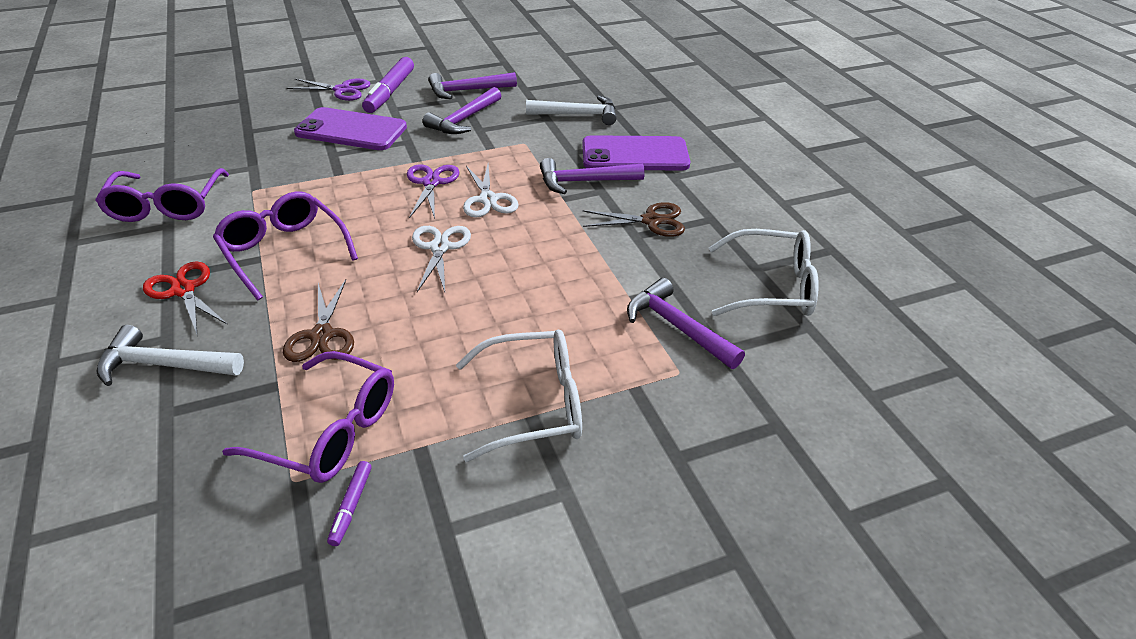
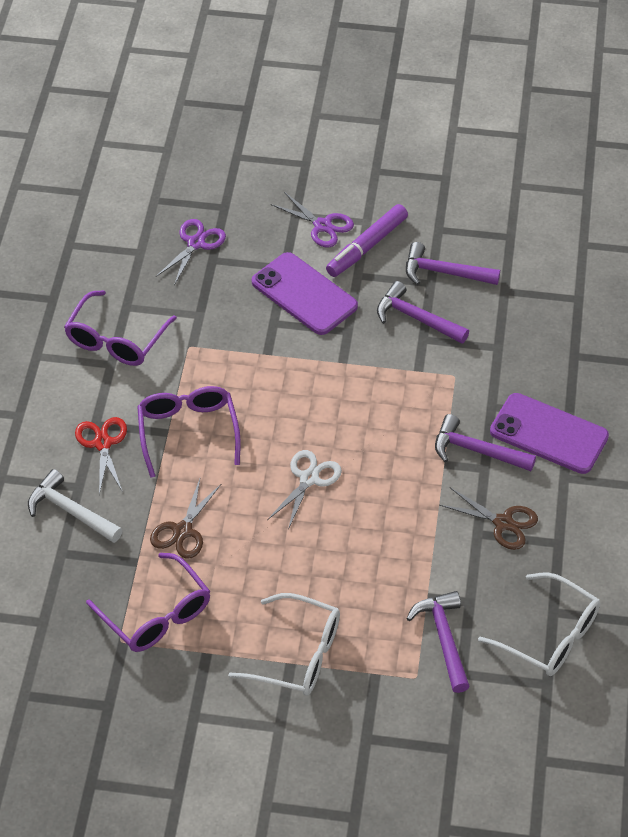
camera: 30 degrees right, 10 degrees up
(351, 506) = (147, 675): purple marker -> none
(431, 182) = (341, 397): purple scissors -> purple scissors (196, 243)
(464, 120) = (416, 318): purple hammer -> purple hammer turned 60 degrees clockwise
(488, 200) = (378, 439): white scissors -> none
(577, 115) = (532, 354): white hammer -> none

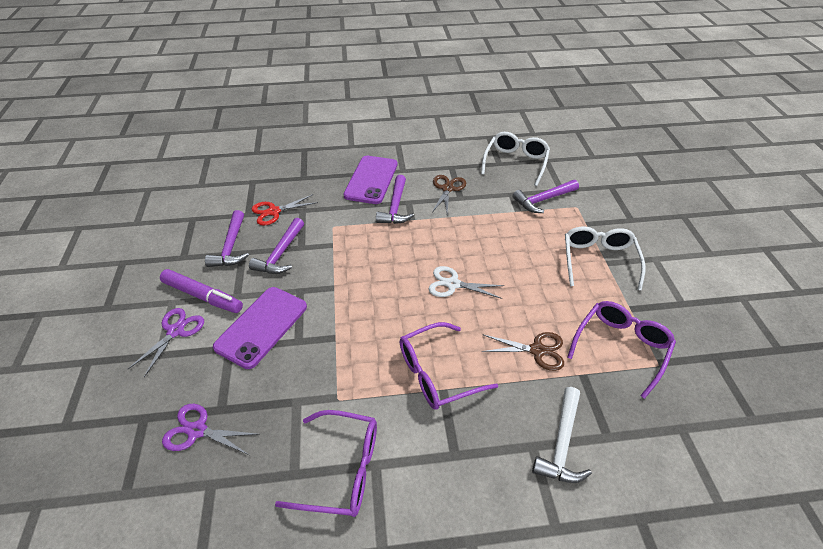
camera: 105 degrees left, 5 degrees down
(103, 443) = (475, 440): red scissors -> red scissors (273, 211)

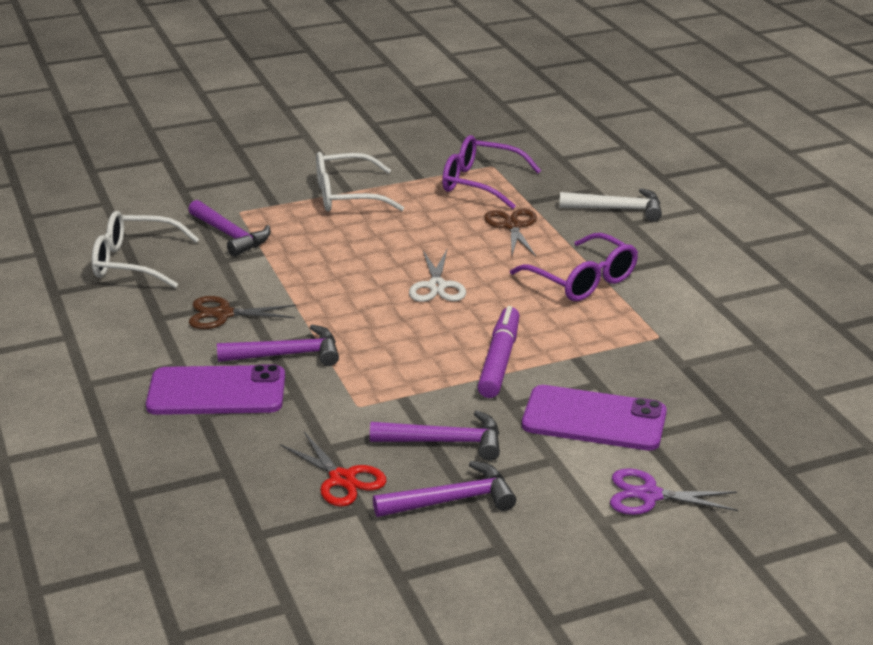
camera: 105 degrees left, 15 degrees down
(197, 430) = (768, 423): purple scissors -> none
(203, 296) = (572, 493): purple marker -> purple marker (499, 360)
(341, 469) = (734, 318): purple glasses -> none

